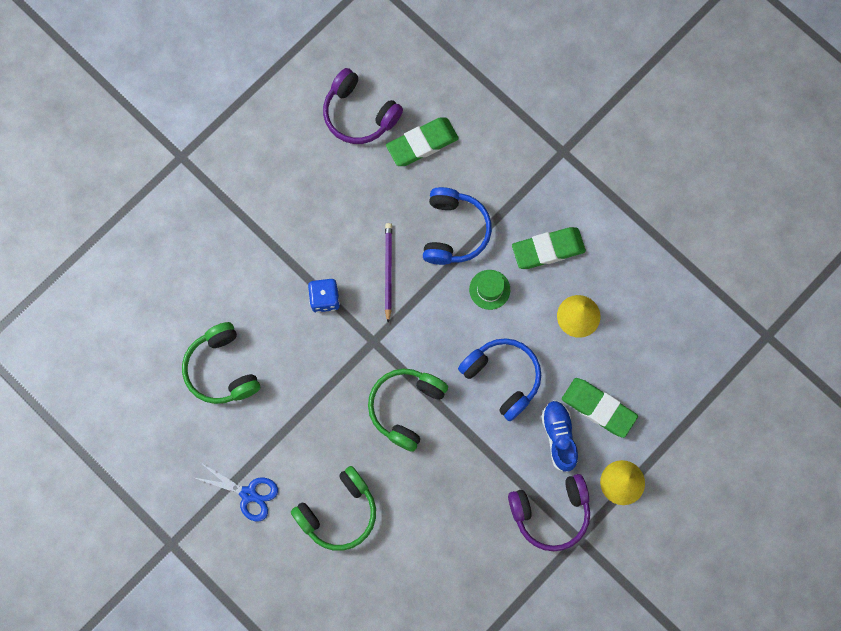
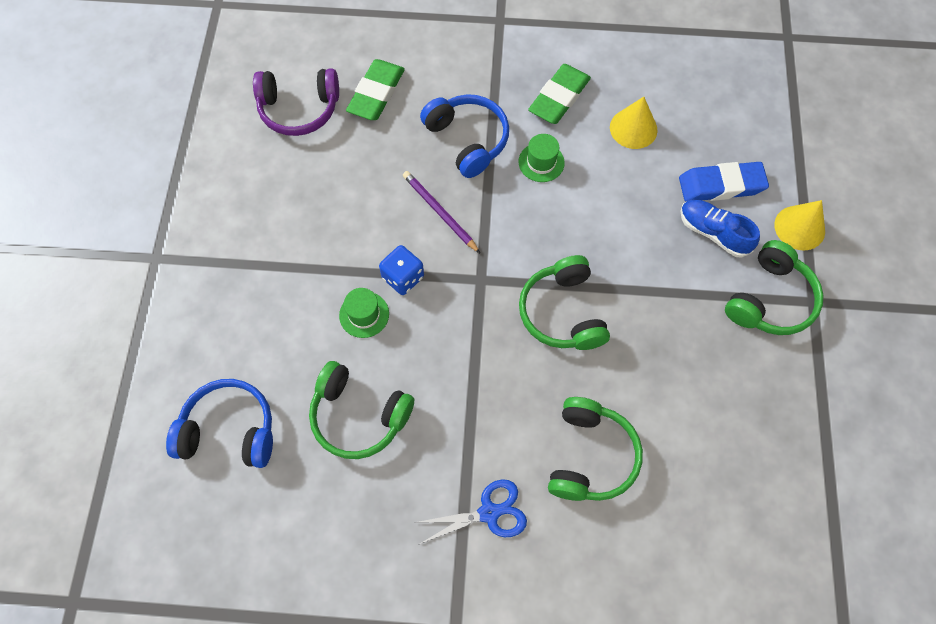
camera: 40 degrees left, 10 degrees down
(279, 304) = (364, 314): none -> green hat
(502, 378) = (620, 223): blue headphones -> blue headphones (229, 430)
(550, 512) = (769, 299): purple headphones -> green headphones
(598, 408) = (721, 185): green eraser -> blue eraser

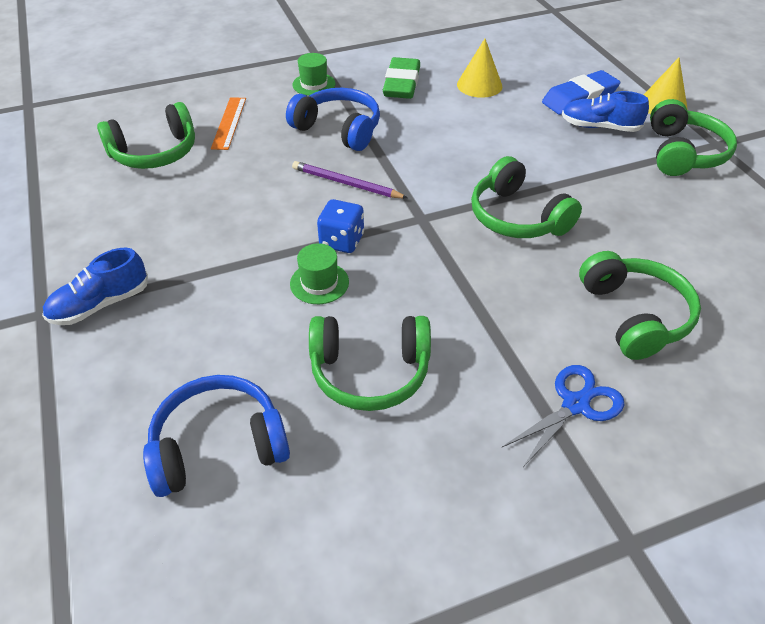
camera: 25 degrees left, 20 degrees down
(198, 266) = (100, 304): none -> blue shoe
(299, 109) = (155, 152): purple headphones -> green headphones
(376, 93) = (229, 123): green eraser -> orange ruler
(541, 162) = (417, 125): green hat -> green hat (314, 84)

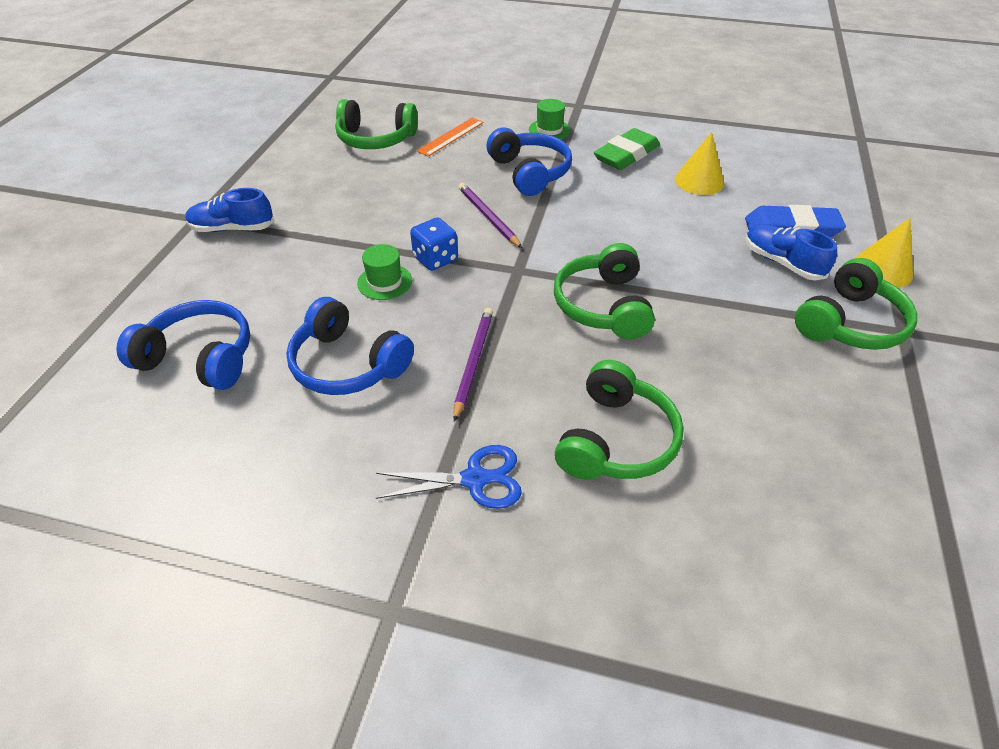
camera: 35 degrees right, 0 degrees up
(370, 371) = (348, 364): green headphones -> blue headphones
(472, 313) = (473, 362): none -> purple pencil

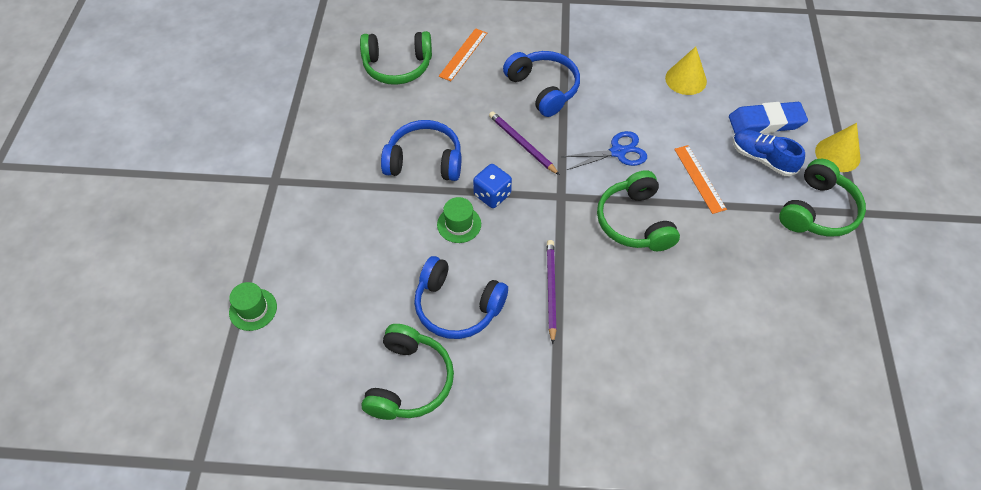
camera: 10 degrees left, 10 degrees up
(200, 357) = (341, 319): blue headphones -> blue headphones (424, 161)
(232, 228) = (311, 187): blue shoe -> none
(475, 479) = (579, 386): blue scissors -> blue scissors (618, 152)
(549, 130) = (547, 34): green hat -> green hat (253, 309)
(615, 439) = (668, 338): green headphones -> green headphones (409, 381)
(626, 155) = (620, 57): green eraser -> none
(697, 273) = (699, 178): none -> orange ruler

